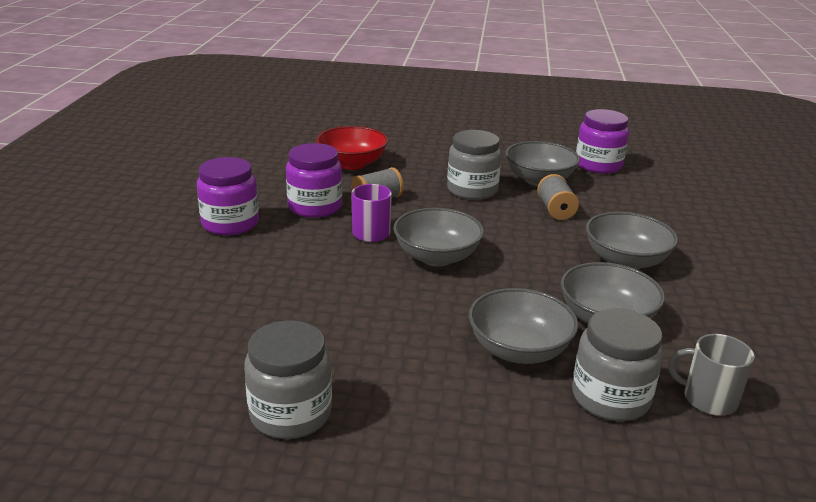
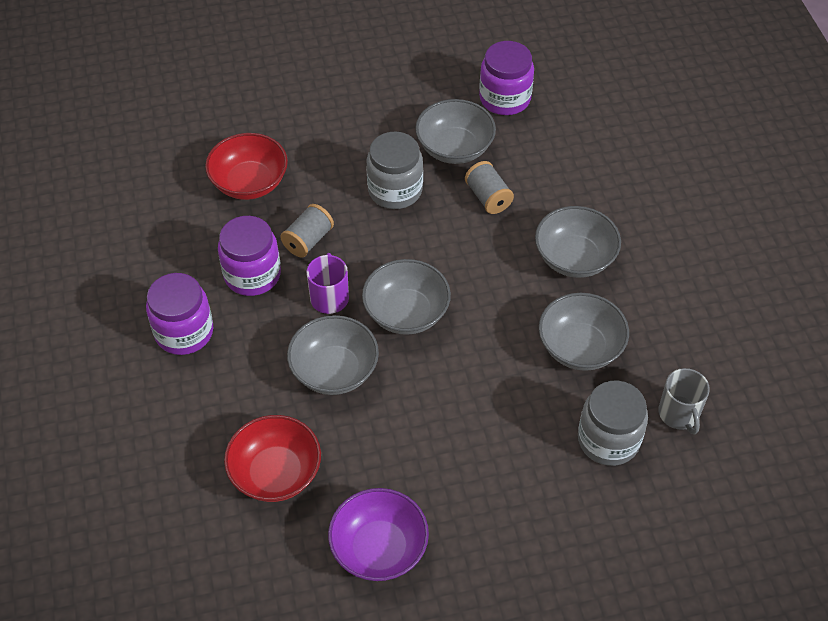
camera: 20 degrees left, 25 degrees up
(232, 327) = (275, 473): none -> red bowl
(290, 414) = (379, 548): grey jar -> purple bowl
(519, 350) = (523, 412): grey bowl -> grey bowl (334, 370)
(708, 399) = (679, 414): grey mug -> grey mug turned 105 degrees counterclockwise

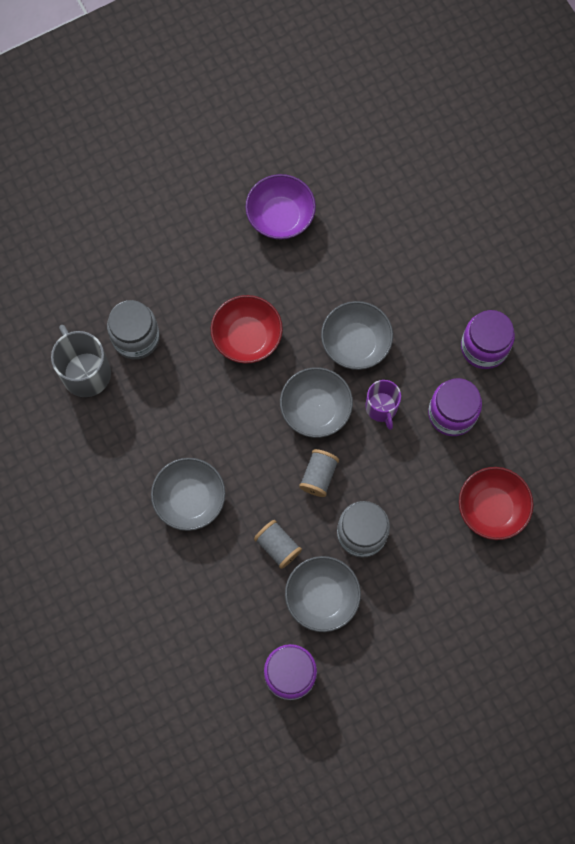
camera: 165 degrees right, 20 degrees up
(275, 473) = (370, 252): red bowl -> red bowl (247, 337)
(308, 240) = (418, 459): grey spool -> grey spool (318, 476)
(580, 347) = (170, 412): grey bowl -> none
(679, 414) = (85, 372): grey mug -> grey mug, size x1.54

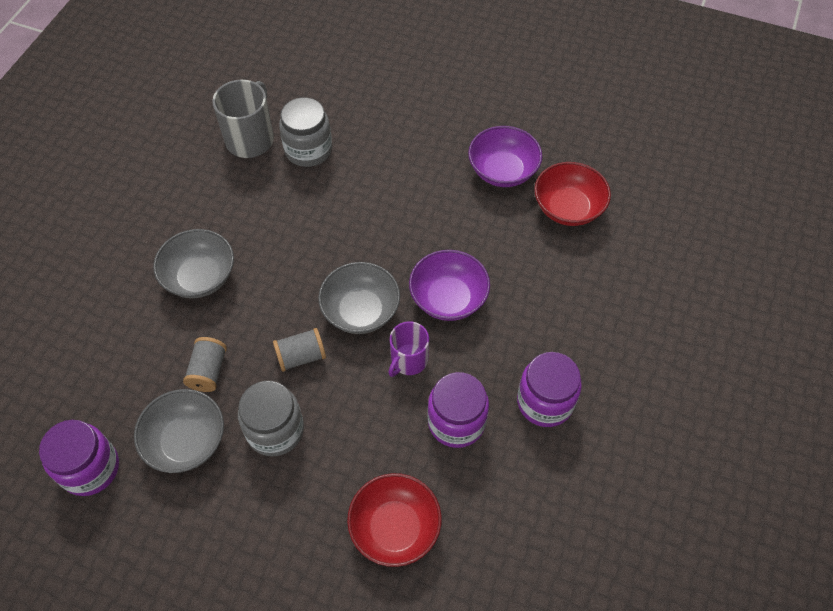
camera: 50 degrees right, 15 degrees down
(247, 337) = (378, 219): red bowl -> red bowl (568, 208)
(355, 343) = (448, 298): grey bowl -> purple bowl

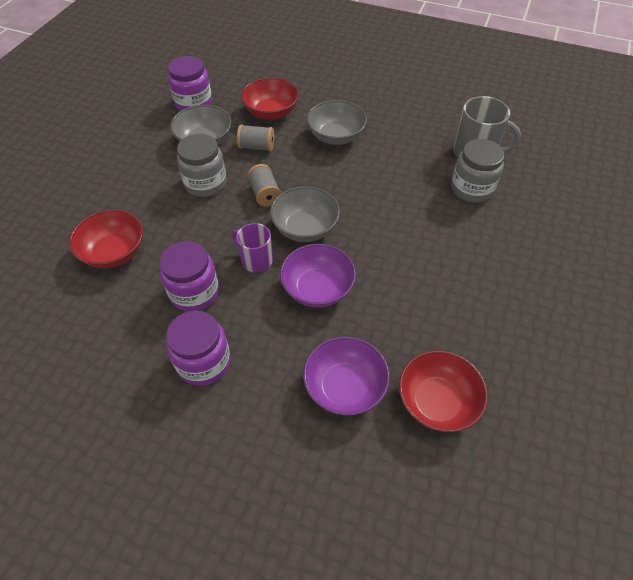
camera: 90 degrees right, 5 degrees down
(134, 356) = (271, 112): none -> red bowl
(502, 171) = (478, 339): purple bowl -> purple bowl (345, 387)

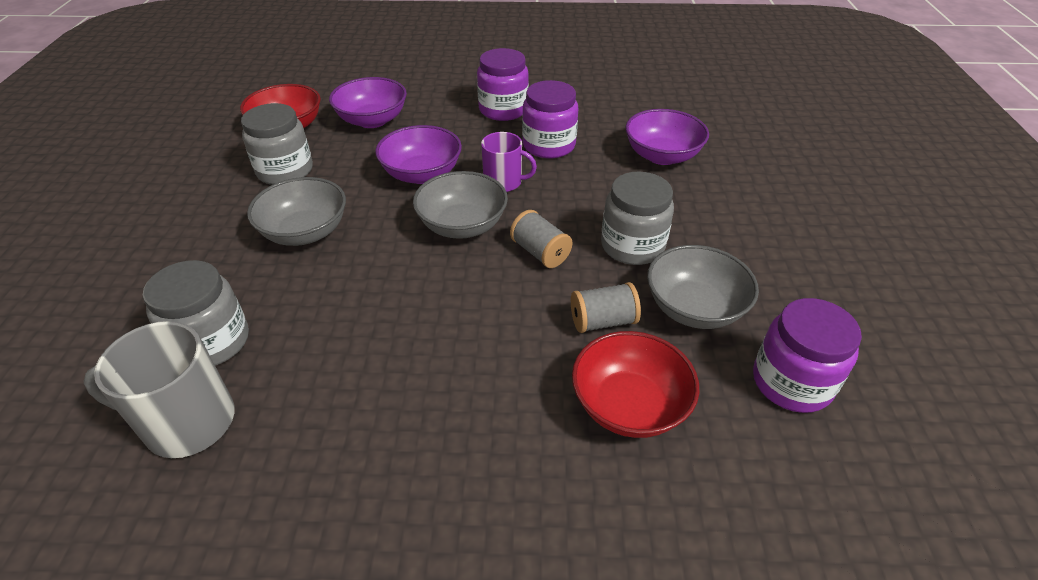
camera: 160 degrees right, 10 degrees down
(114, 252) = (662, 156): red bowl -> purple bowl
(336, 136) = (475, 383): grey bowl -> grey bowl (305, 232)
(436, 329) = (285, 171): none -> grey jar

